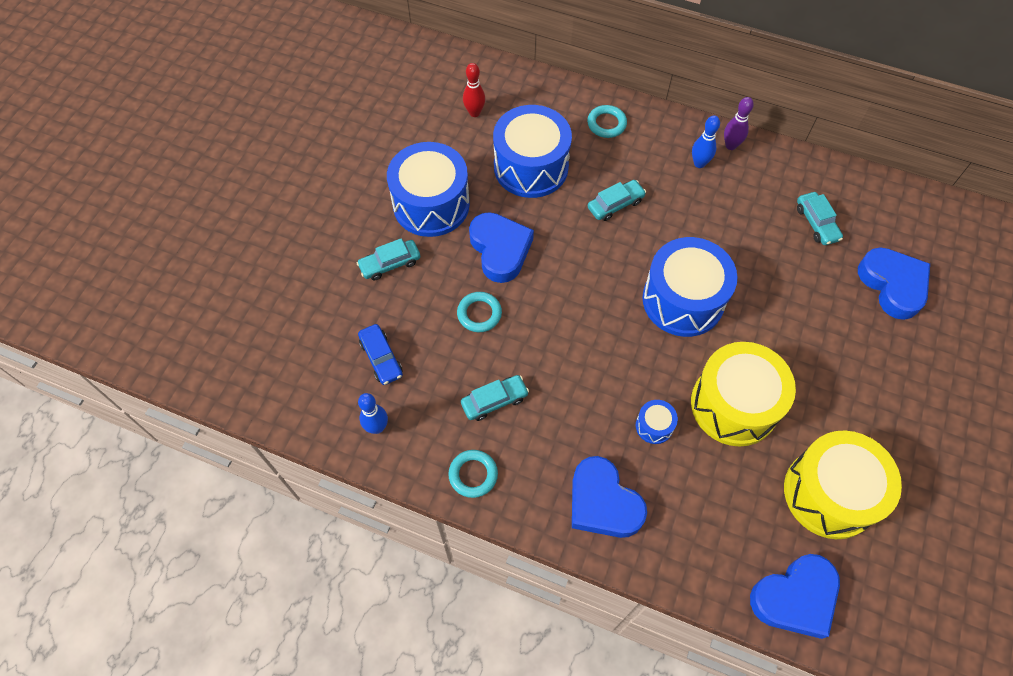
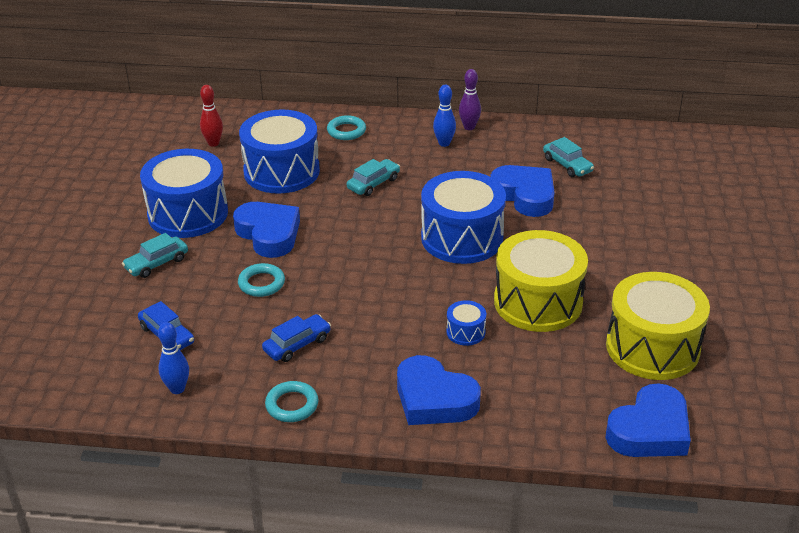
camera: 15 degrees left, 25 degrees down
(494, 401) = (297, 344): turquoise car -> blue car
(892, 285) = (652, 194): blue heart -> blue heart (525, 195)

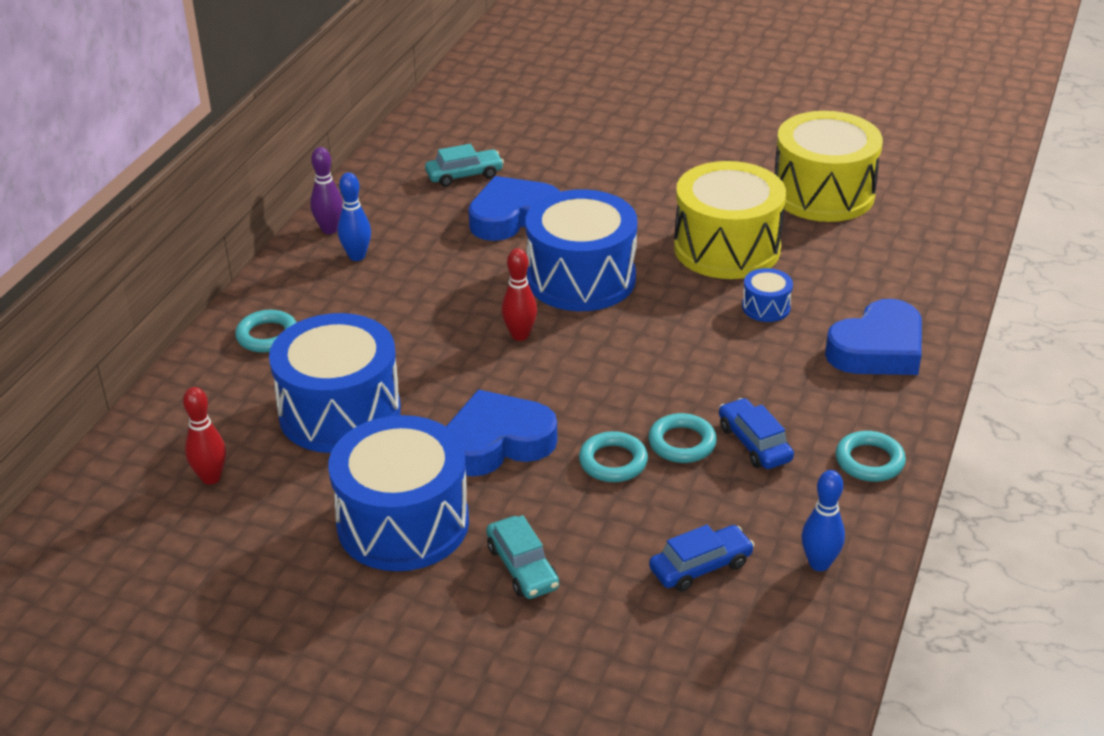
camera: 75 degrees left, 0 degrees up
(288, 310) = (682, 443): none -> turquoise ring
(373, 183) = (421, 330): turquoise car -> none
(383, 223) = (520, 335): none -> red bowling pin
(650, 430) = (947, 223): blue heart -> none

